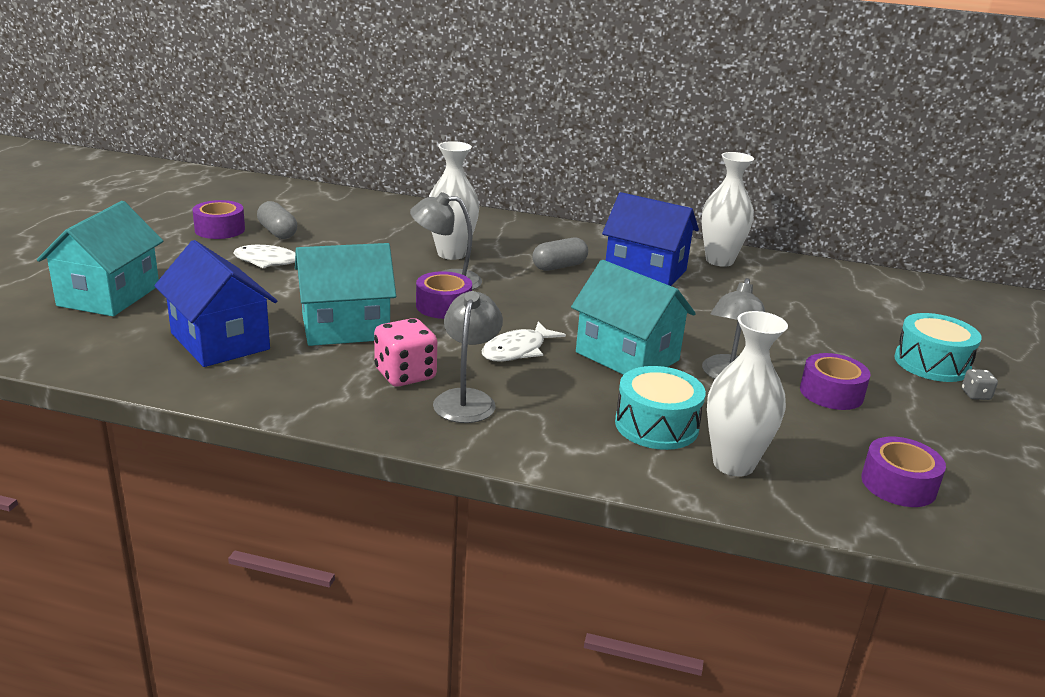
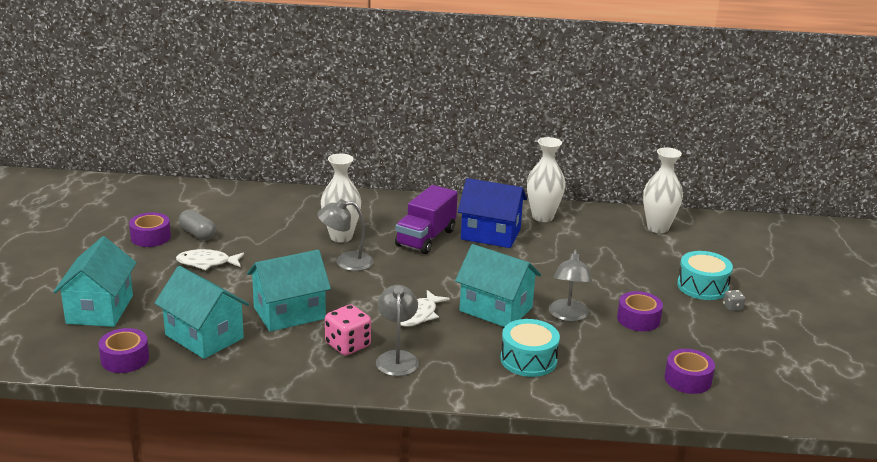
camera: 10 degrees left, 0 degrees up
(220, 341) = (204, 336): blue house -> turquoise house
(443, 306) = (353, 285): purple tape -> purple tape (125, 359)
(559, 266) = (426, 238): grey capsule -> purple truck
(733, 464) = (583, 380): white vase -> white vase (658, 228)

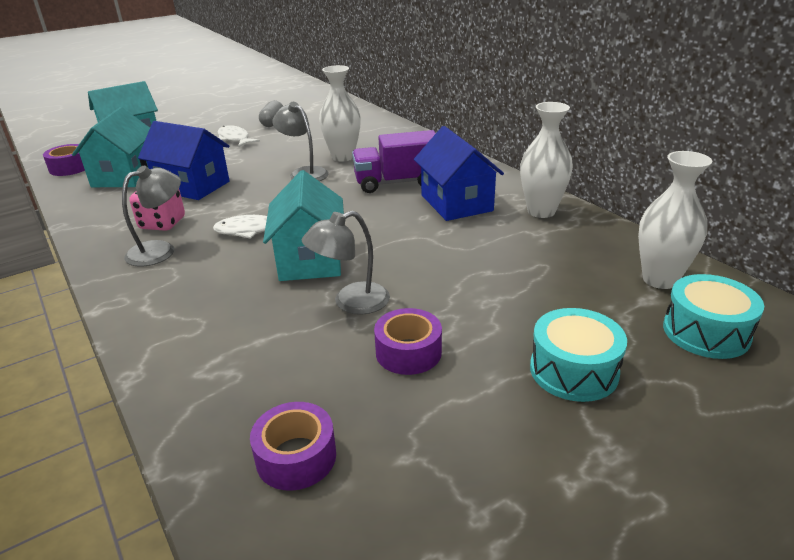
camera: 55 degrees right, 5 degrees up
(150, 237) = (248, 115): purple tape -> none
(289, 313) = (192, 186): turquoise house -> blue house
(528, 360) = (225, 315): turquoise drum -> turquoise drum (706, 332)
(732, 307) = (559, 422): grey dice -> none

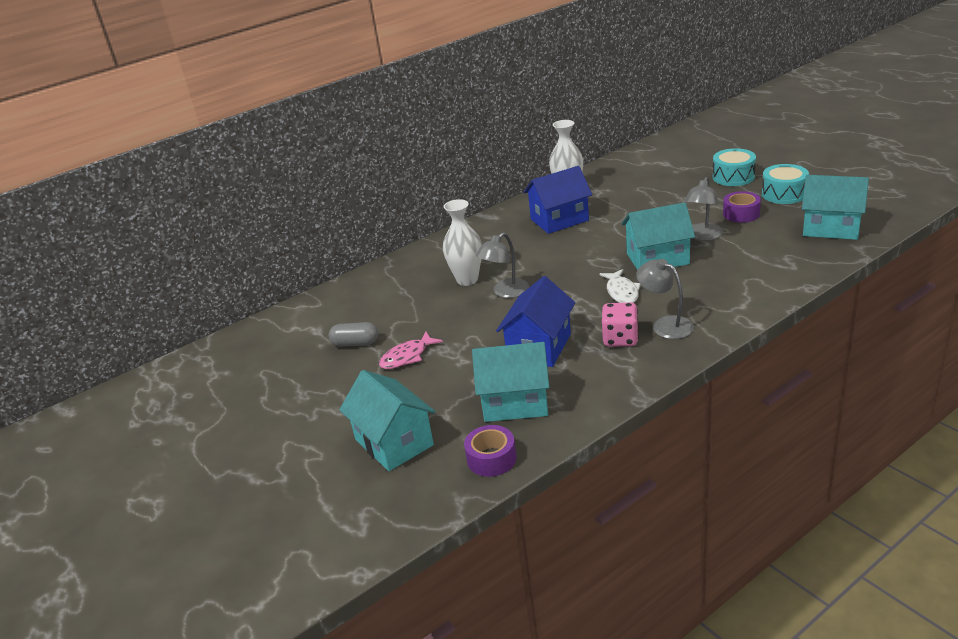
camera: 90 degrees left, 0 degrees up
(234, 139) = (407, 357): white fish -> pink fish
(296, 457) = (831, 228): purple tape -> turquoise house
(351, 302) = (703, 236): grey lamp -> grey lamp turned 60 degrees clockwise
(397, 183) = (525, 246): purple truck -> none
(660, 279) = (644, 161): white vase -> none
(706, 332) = (688, 152): turquoise drum -> turquoise drum (784, 194)

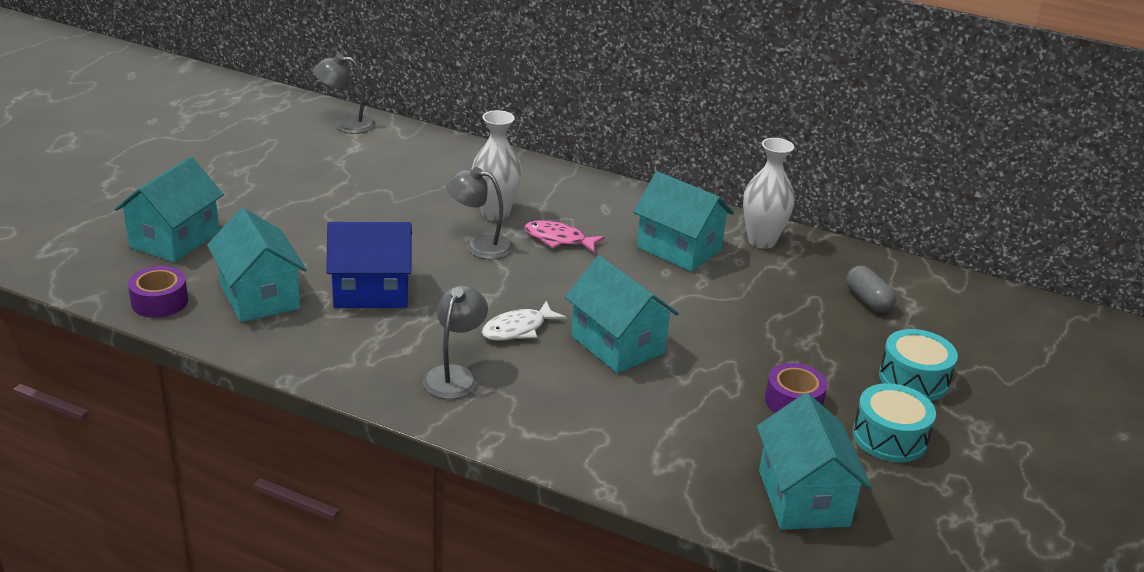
camera: 55 degrees right, 0 degrees up
(355, 343) = (338, 176): grey capsule -> grey capsule (868, 300)
(407, 357) = (323, 212): pink fish -> pink fish (558, 239)
(559, 220) = (679, 249): blue house -> turquoise house
(620, 339) = (409, 346): pink dice -> none
(703, 236) = (703, 375): grey lamp -> grey lamp (346, 124)

